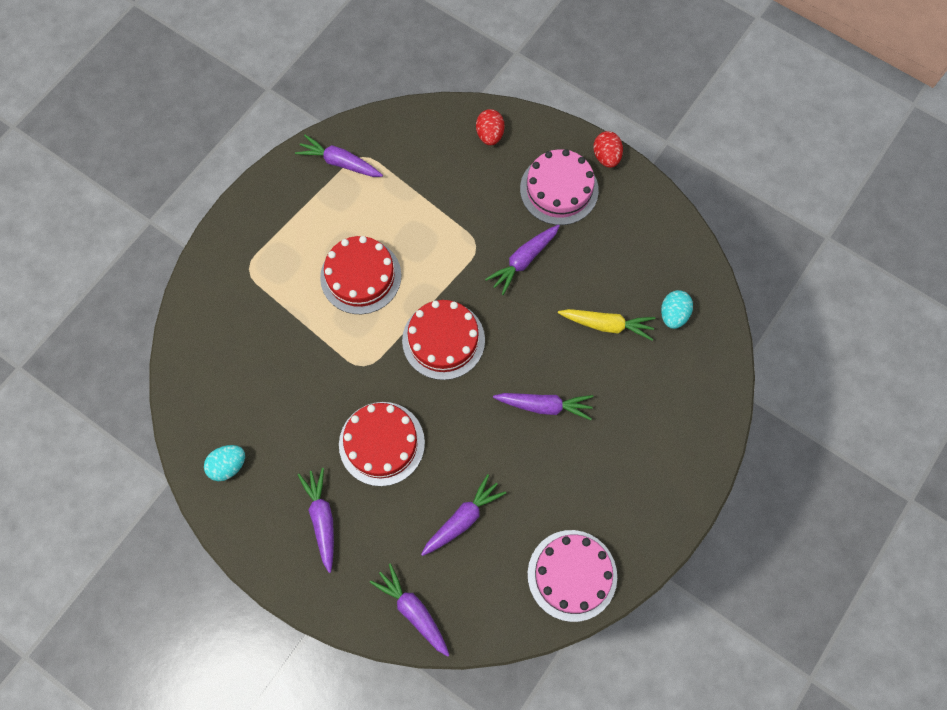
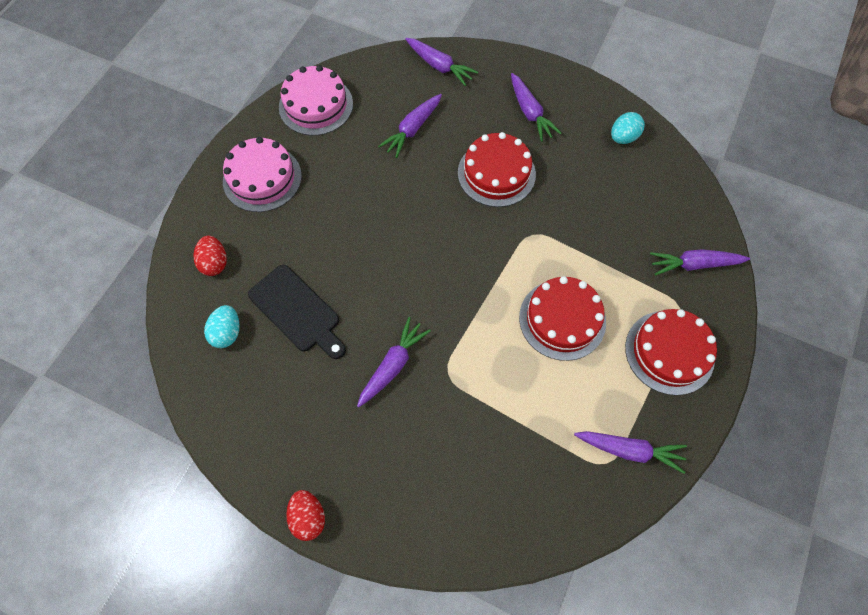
camera: 170 degrees right, 5 degrees down
(443, 340) = (461, 269): red cake -> red cake (669, 352)
(490, 135) = (458, 523): red egg -> red egg (215, 263)
(544, 406) = (353, 226): purple carrot -> purple carrot (694, 265)
(559, 189) = (363, 460): pink cake -> pink cake (262, 178)
(607, 325) = (297, 311): yellow carrot -> black cutting board

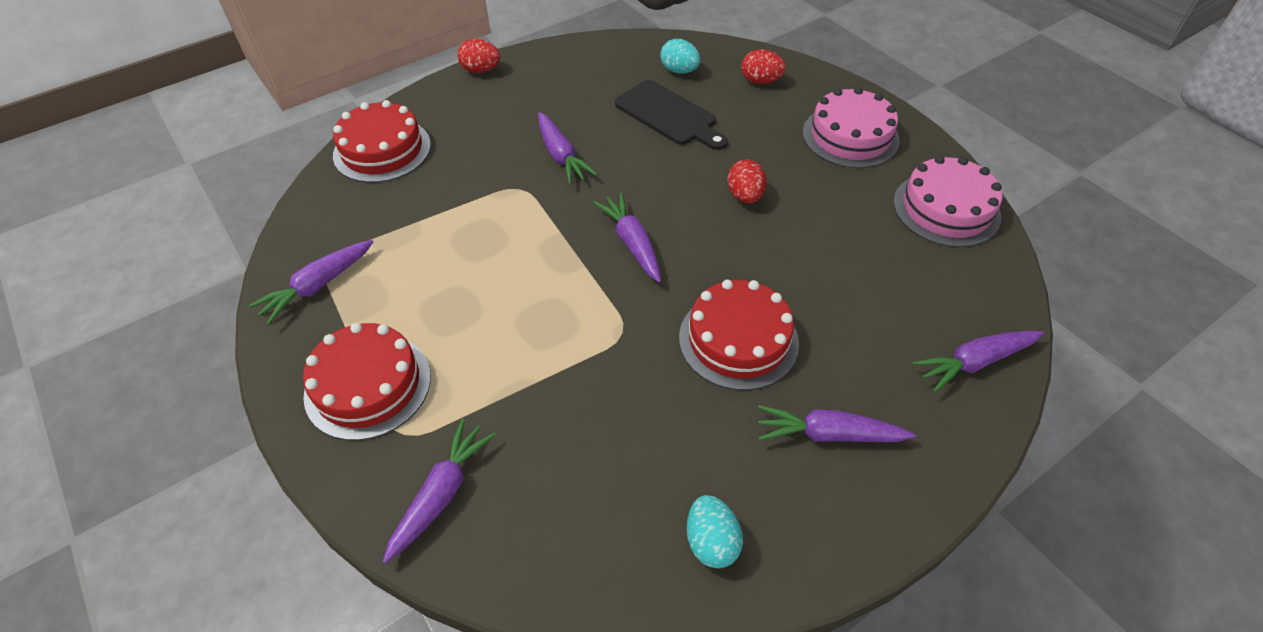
camera: 120 degrees right, 15 degrees down
(297, 311) = (669, 115): black cutting board -> black cutting board turned 120 degrees counterclockwise
(367, 218) = (745, 196): none -> red egg
(412, 129) = (861, 284): purple carrot -> purple carrot (632, 243)
(562, 319) = (494, 304): red cake -> red cake (382, 150)

